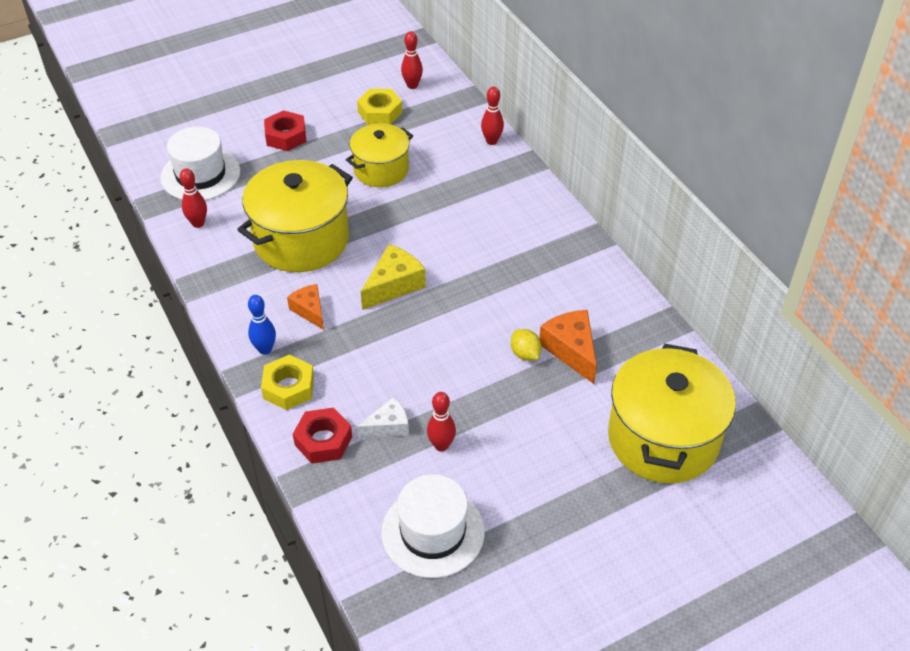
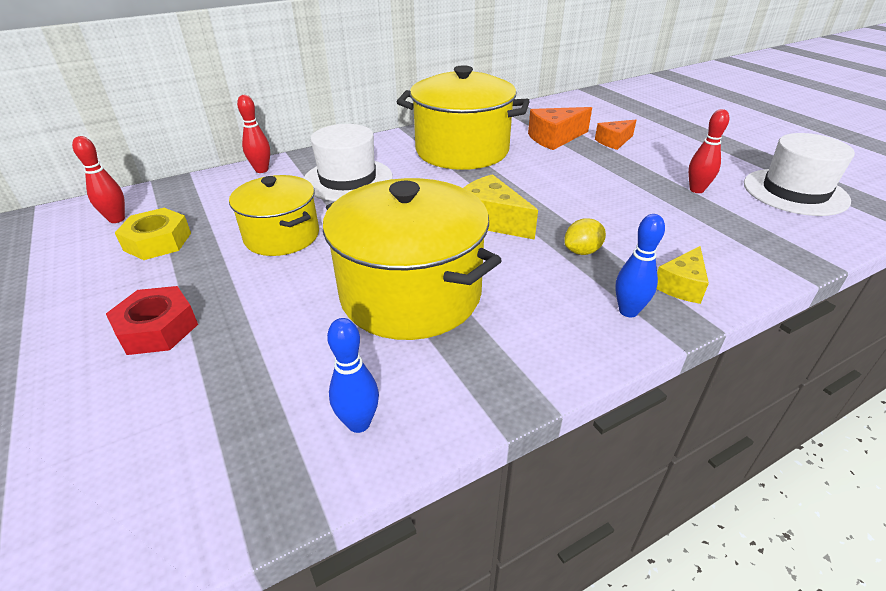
camera: 90 degrees left, 10 degrees down
(198, 223) = (359, 423): red bowling pin -> blue bowling pin
(200, 174) = (212, 438): white hat -> white hat (348, 179)
(289, 387) = (681, 285): yellow nut -> yellow cheese
(310, 310) = (546, 278): orange cheese -> orange cheese (614, 141)
(323, 440) = (742, 255): red nut -> none
(388, 426) = (694, 217): white cheese -> none
(525, 354) = (566, 155): yellow lemon -> yellow lemon (582, 251)
(663, 438) = (628, 112): yellow pot -> yellow pot (462, 151)

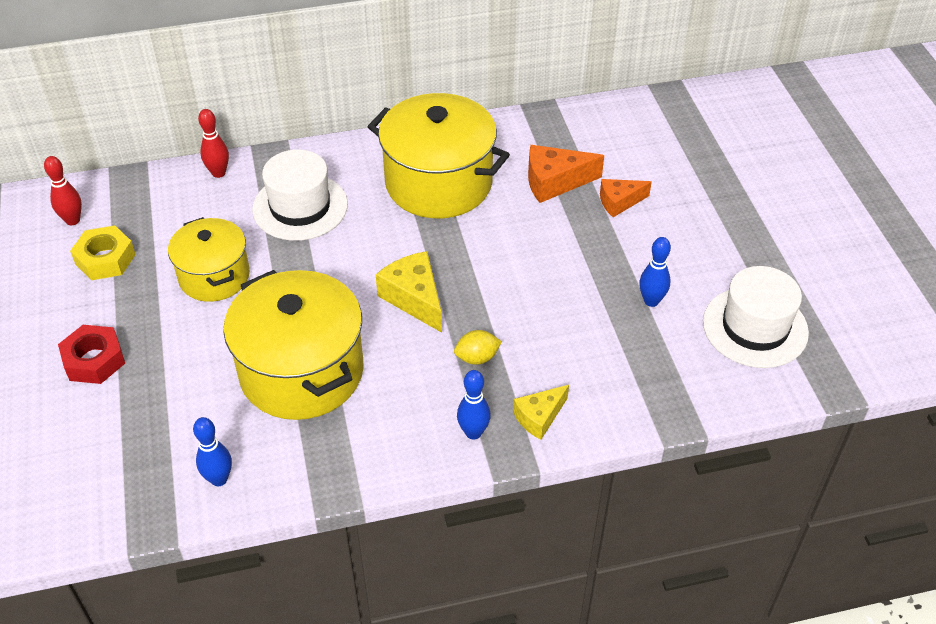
camera: 15 degrees right, 10 degrees up
(696, 190) = (651, 301): red bowling pin -> blue bowling pin

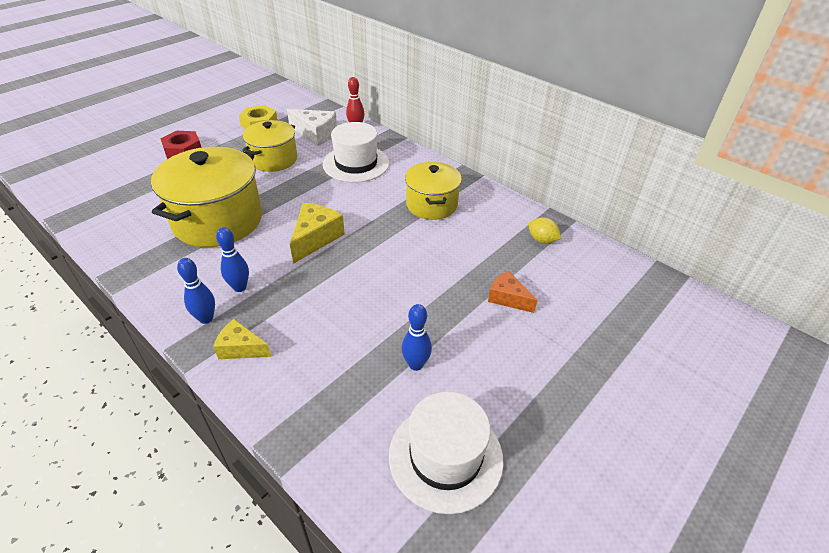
camera: 55 degrees right, 5 degrees down
(73, 220) = (279, 105): red bowling pin -> none
(193, 215) = (316, 134): none -> white cheese
(219, 479) = (113, 226): blue bowling pin -> blue bowling pin (240, 287)
(438, 183) = (431, 205): yellow pot -> yellow pot, size x0.61
(477, 358) = (281, 290): yellow lemon -> yellow lemon (542, 240)
(554, 182) = (491, 255): orange cheese -> none

